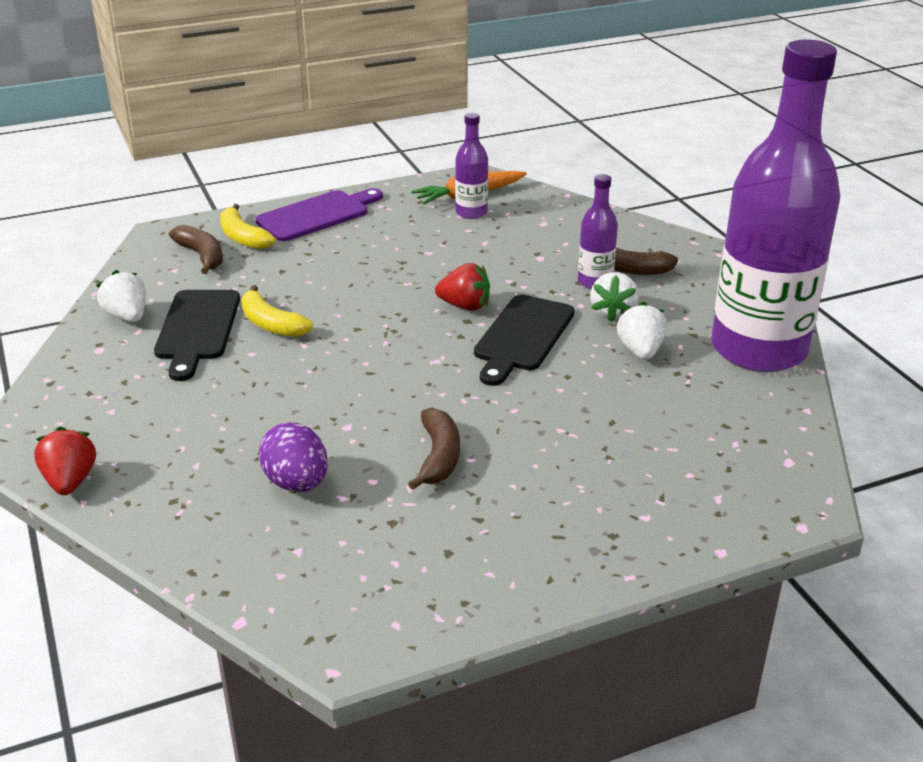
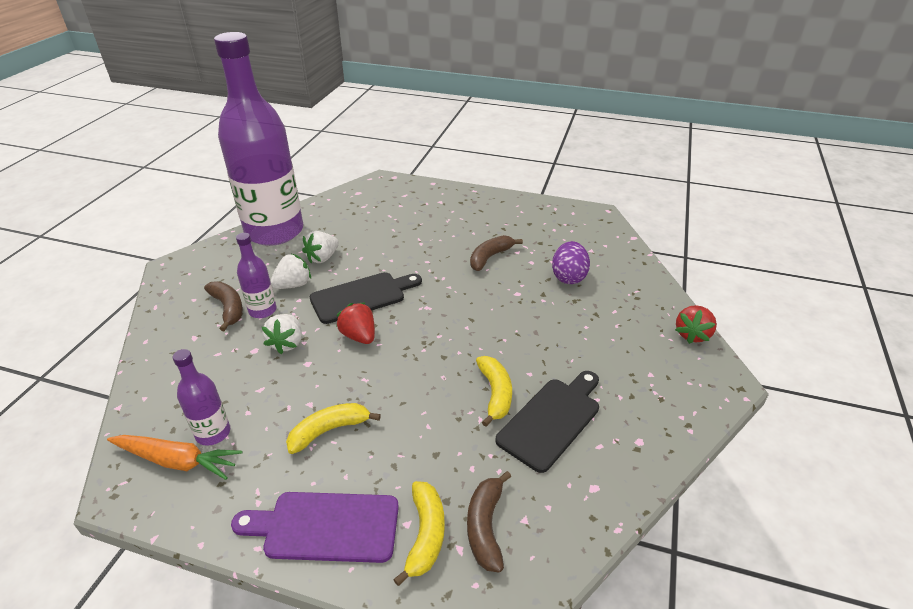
camera: 140 degrees left, 5 degrees up
(127, 317) = (600, 470): white strawberry -> white strawberry (287, 343)
(387, 247) = (329, 430): none -> yellow banana

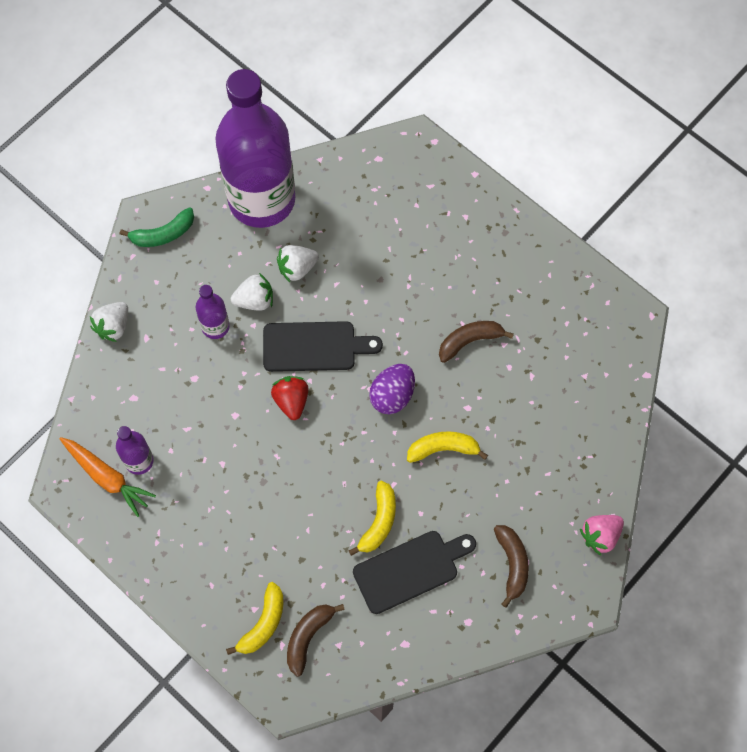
camera: 25 degrees right, 30 degrees up
(192, 270) = (163, 234): none -> green banana
(228, 308) = (185, 309): brown banana -> brown banana (512, 564)
(287, 343) = (225, 382): white strawberry -> white strawberry (113, 326)
(325, 526) = (197, 585): purple cutting board -> none
(329, 430) = (228, 499): yellow banana -> yellow banana (443, 449)
(568, 277) = (533, 407): purple egg -> purple egg (392, 395)
(692, 334) = (600, 536): red strawberry -> pink strawberry

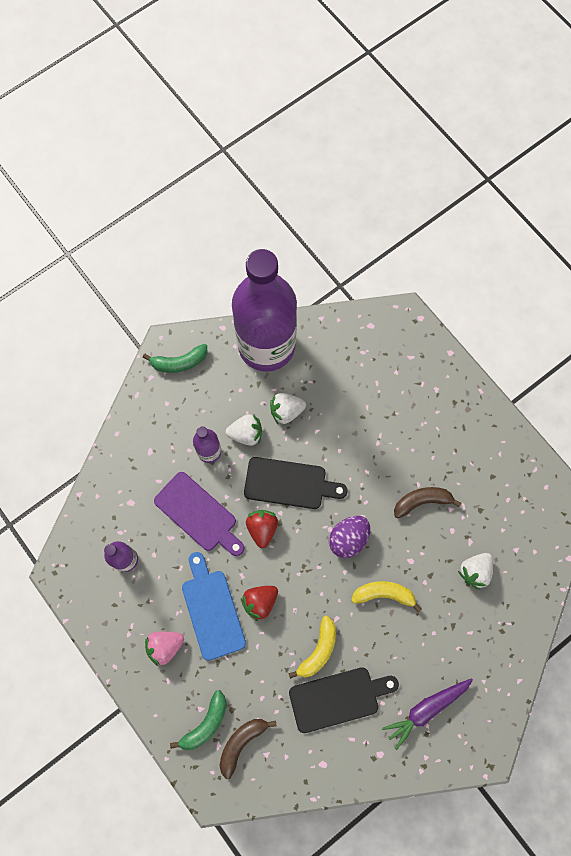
camera: 10 degrees right, 5 degrees up
(107, 477) = (97, 569): orange carrot -> none
(113, 326) = (124, 437): white strawberry -> white strawberry (474, 571)
(215, 397) = (198, 514): none -> purple cutting board
(249, 499) = (212, 610): none -> blue cutting board
(263, 623) = (206, 723): yellow banana -> green banana
(303, 481) = (260, 602): none -> red strawberry
(512, 564) = (426, 709): brown banana -> purple carrot
(600, 536) = (506, 697): pink strawberry -> pink strawberry (165, 646)

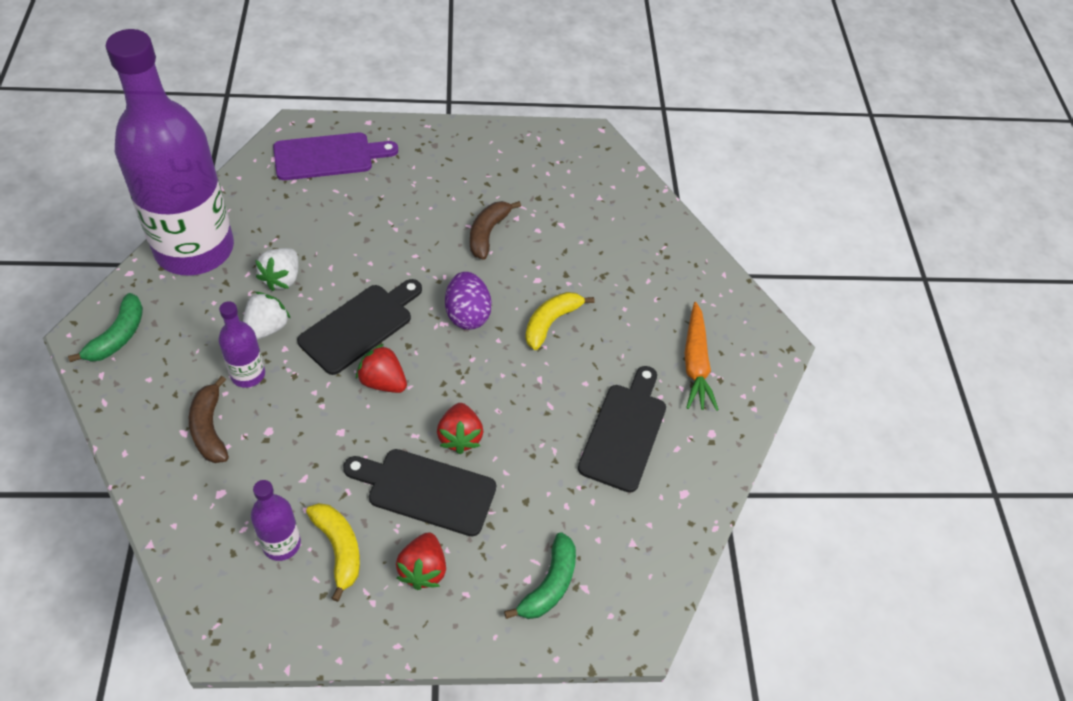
camera: 60 degrees left, 20 degrees down
(165, 646) = (423, 569): pink strawberry -> red strawberry
(198, 514) = (306, 432): purple cutting board -> purple cutting board (328, 156)
(206, 723) = (549, 584): green banana -> green banana turned 45 degrees clockwise
(212, 610) = (426, 490): blue cutting board -> black cutting board
(241, 743) = (600, 560): brown banana -> brown banana (209, 428)
(318, 650) = (559, 417): yellow banana -> yellow banana (339, 549)
(426, 709) = (695, 363): purple carrot -> orange carrot
(474, 571) = (592, 239): white strawberry -> none

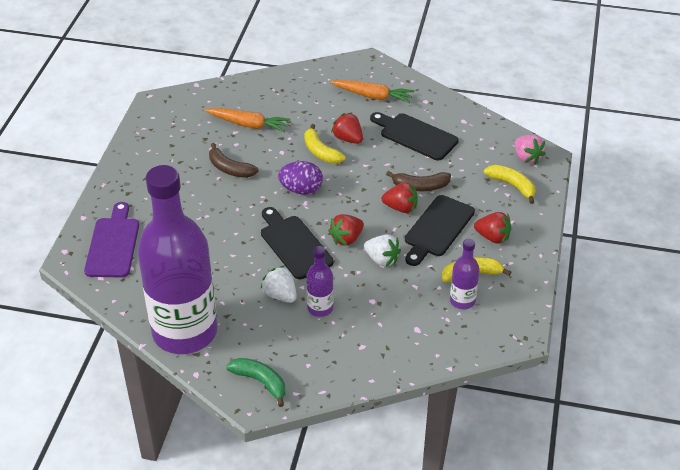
camera: 70 degrees left, 10 degrees down
(209, 428) = (362, 332): brown banana -> brown banana (420, 186)
(282, 278) = (234, 282): white strawberry -> white strawberry (382, 259)
(549, 584) = (512, 185): green banana -> yellow banana
(580, 235) = (248, 124): none -> orange carrot
(588, 349) = (348, 139): none -> red strawberry
(624, 600) = (527, 158): none -> pink strawberry

